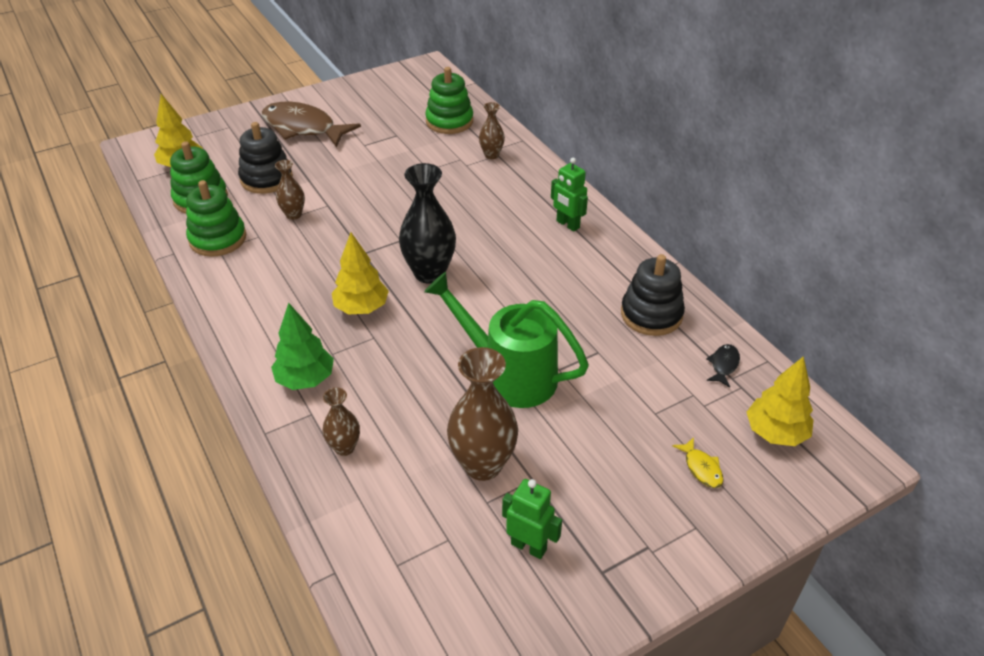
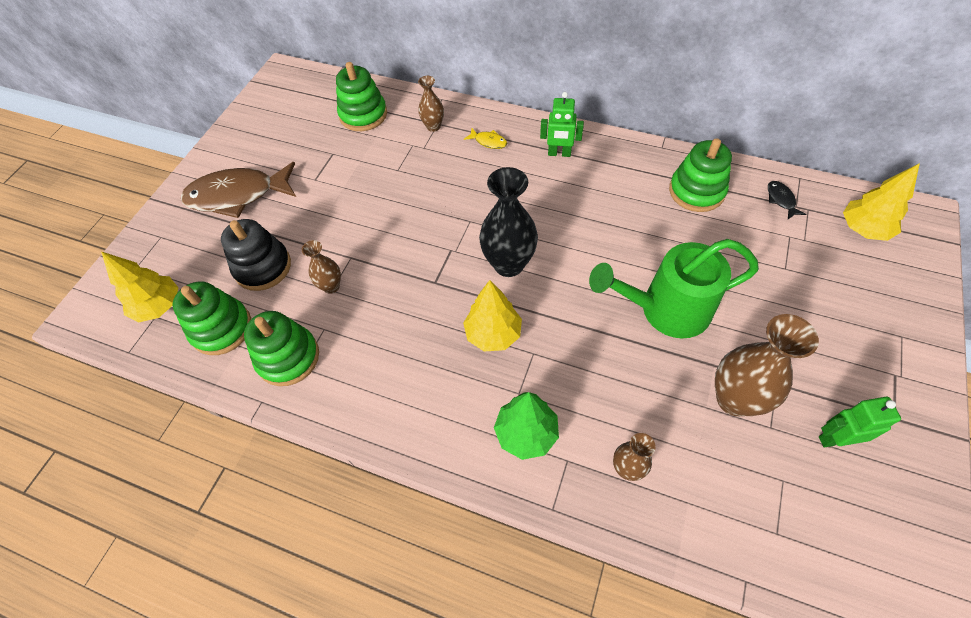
camera: 35 degrees left, 15 degrees up
(651, 314) = (696, 191): black stacking toy -> green stacking toy
(701, 468) = (856, 289): yellow fish -> yellow fish (488, 142)

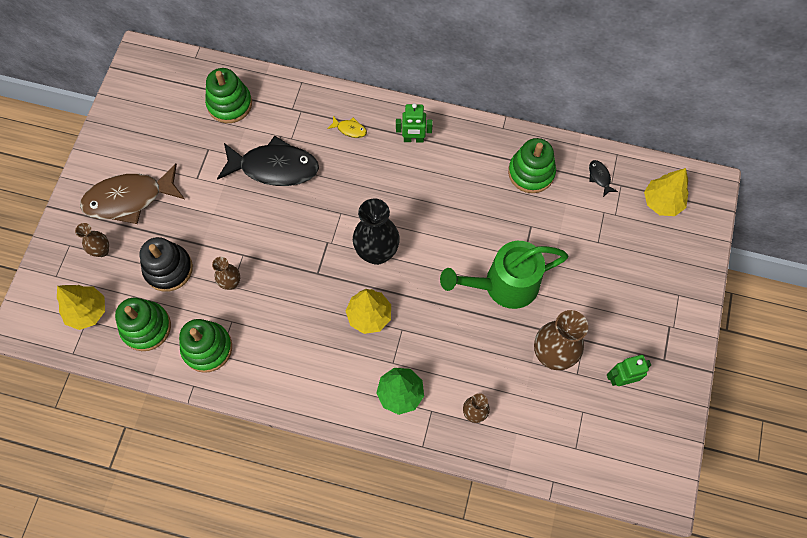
camera: 10 degrees left, 10 degrees up
(401, 173) = (274, 167): none -> black fish
(433, 126) = (297, 114): brown vase -> brown vase (102, 250)

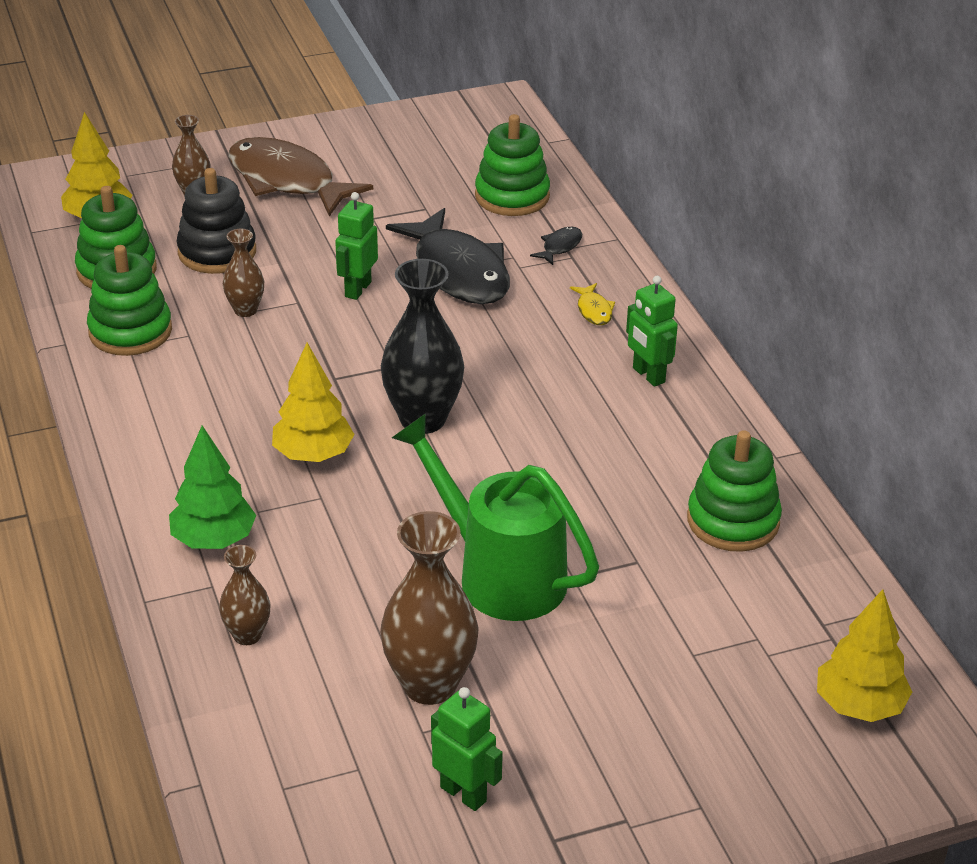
camera: 55 degrees right, 30 degrees down
(253, 221) = (357, 289): none -> green robot
(599, 177) = (816, 605): black fish -> black fish (560, 247)

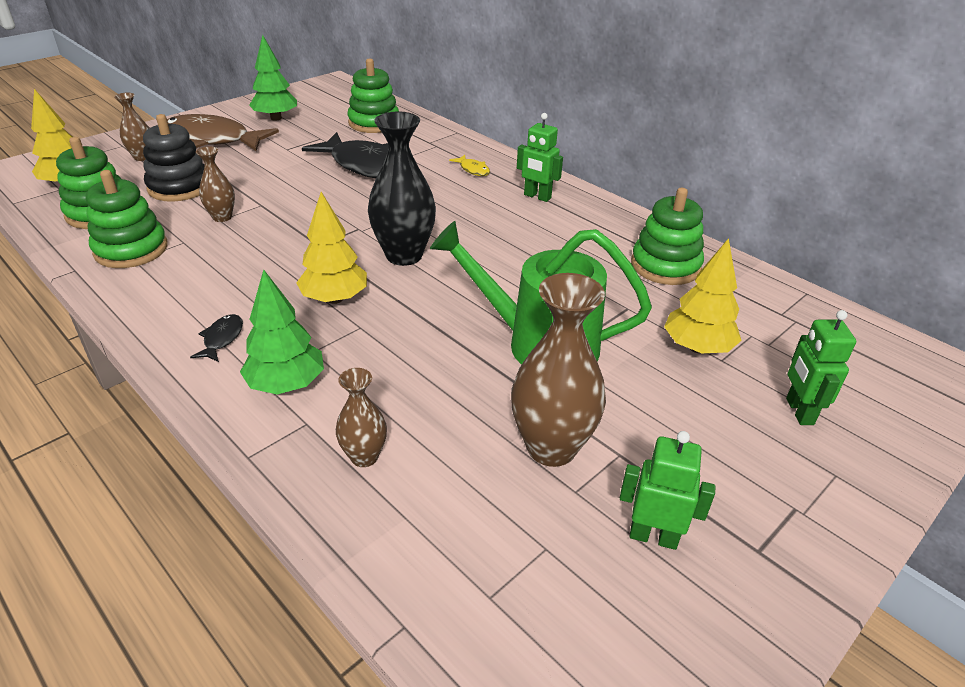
camera: 25 degrees left, 0 degrees up
(357, 289) = (301, 189): green robot -> green robot (799, 411)
(386, 159) = (276, 118): none -> green tree
(560, 247) = (424, 142): black fish -> black fish (222, 338)
(859, 705) = (858, 360): yellow tree -> yellow tree (697, 347)

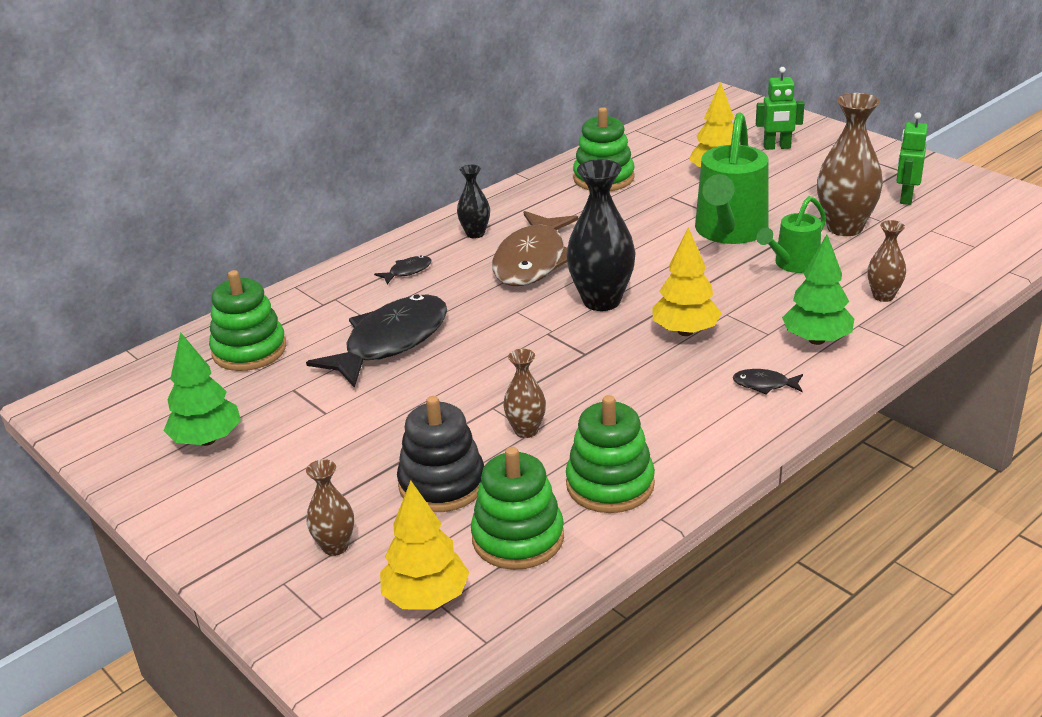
camera: 85 degrees left, 5 degrees down
(211, 140) = (280, 489): brown fish -> brown fish (532, 261)
(456, 386) = (792, 264): none -> green watering can
(473, 170) = (407, 271): yellow fish -> black fish
(537, 197) = (475, 234): green robot -> black vase

